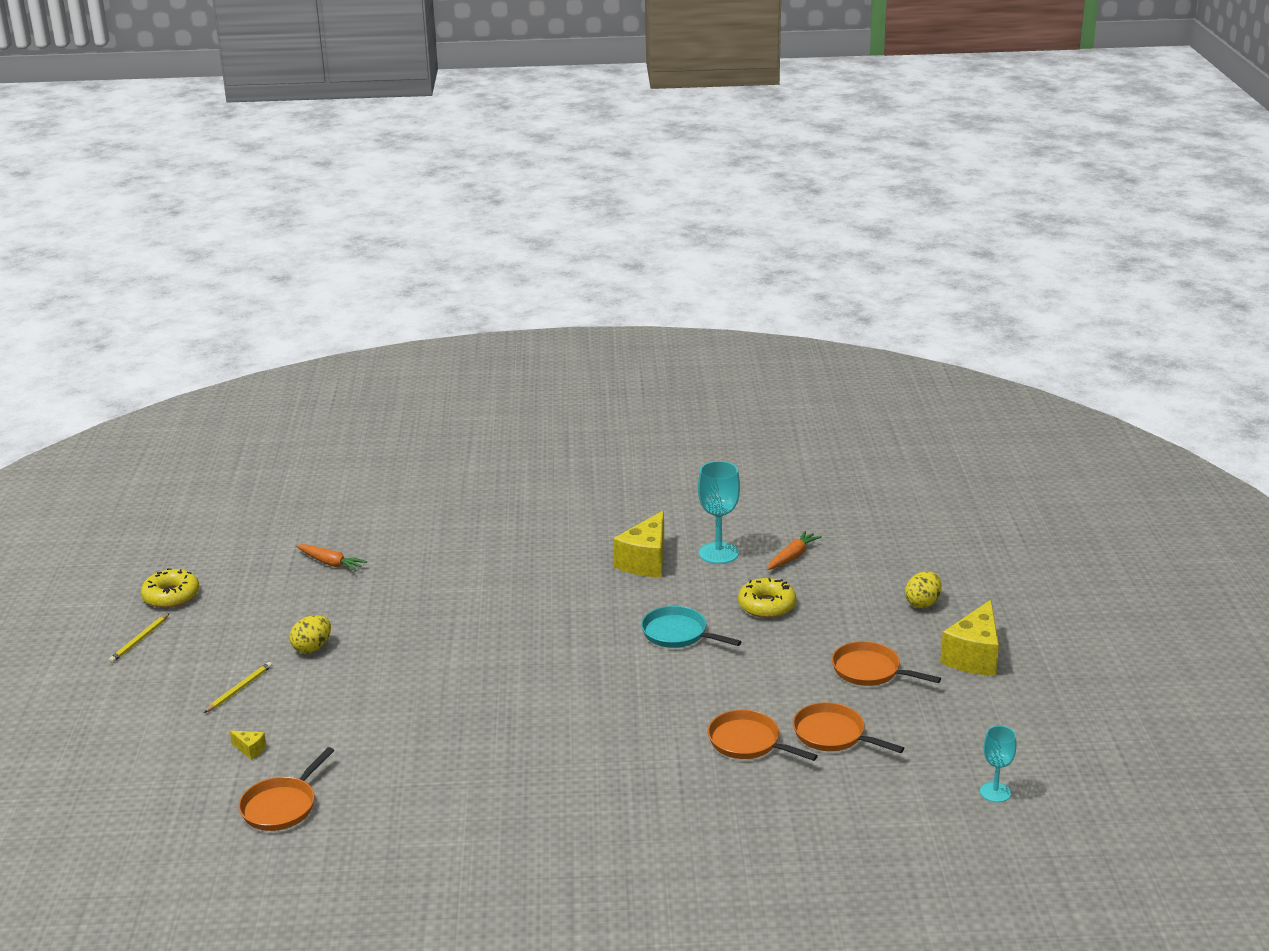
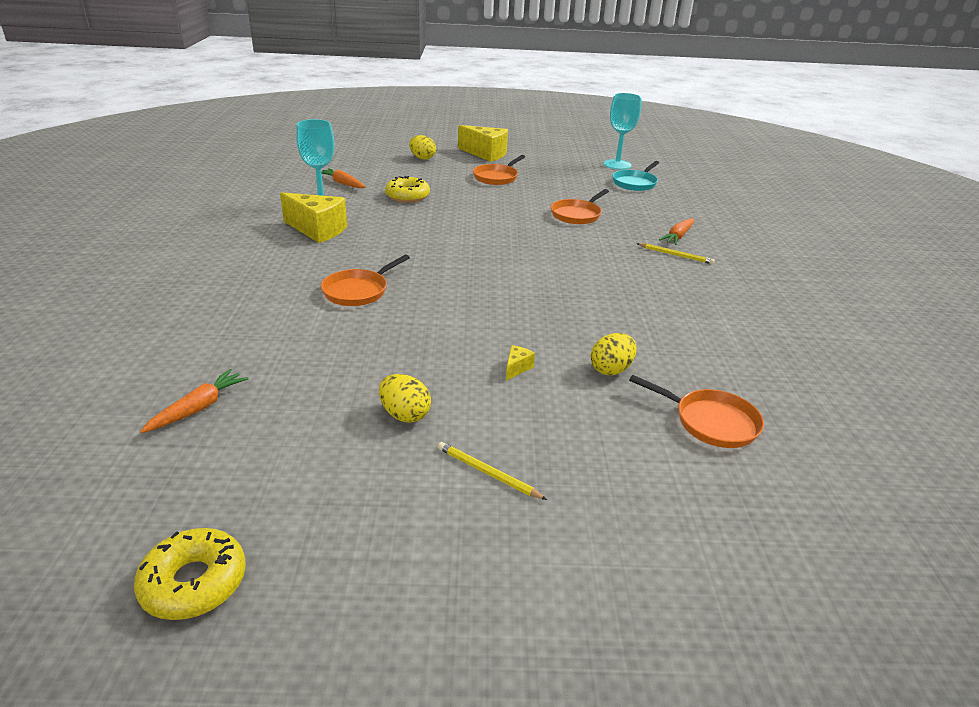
camera: 90 degrees left, 5 degrees up
(139, 640) = (326, 610): yellow pencil -> yellow pencil (676, 255)
(250, 750) = (616, 453): yellow cheese -> yellow cheese (517, 368)
(367, 753) = (611, 369): none -> yellow egg
(678, 634) = (436, 226): turquoise pan -> turquoise pan (635, 183)
(695, 831) = (678, 236): none -> orange carrot
(833, 735) = (567, 192): orange pan -> orange pan (358, 291)
(995, 792) = (617, 164): turquoise goblet -> turquoise goblet, size x1.62

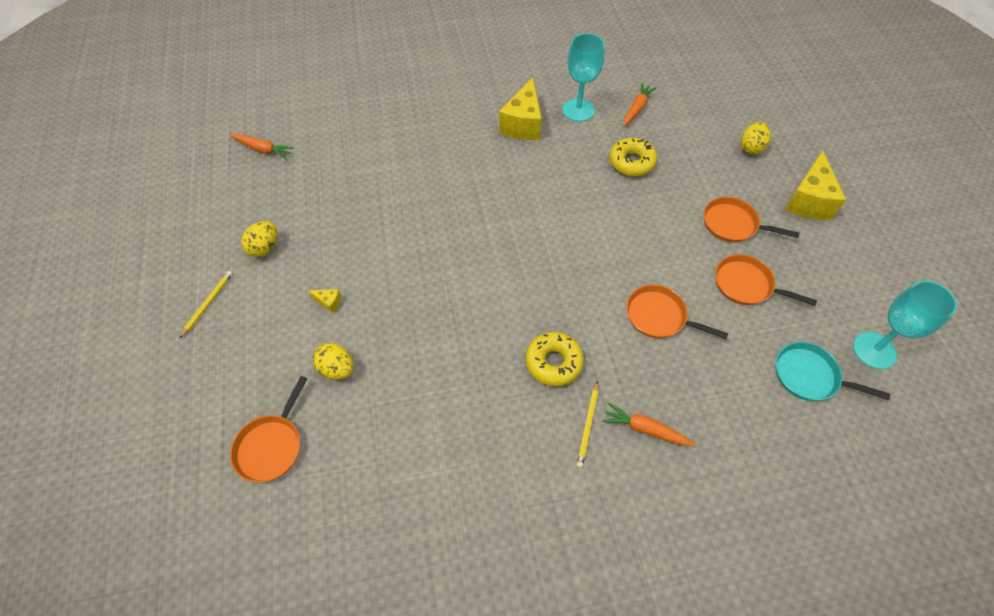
camera: 80 degrees right, 25 degrees up
(194, 582) = (130, 200): yellow donut -> yellow donut (553, 362)
(358, 291) = (423, 180): orange pan -> orange pan (746, 285)

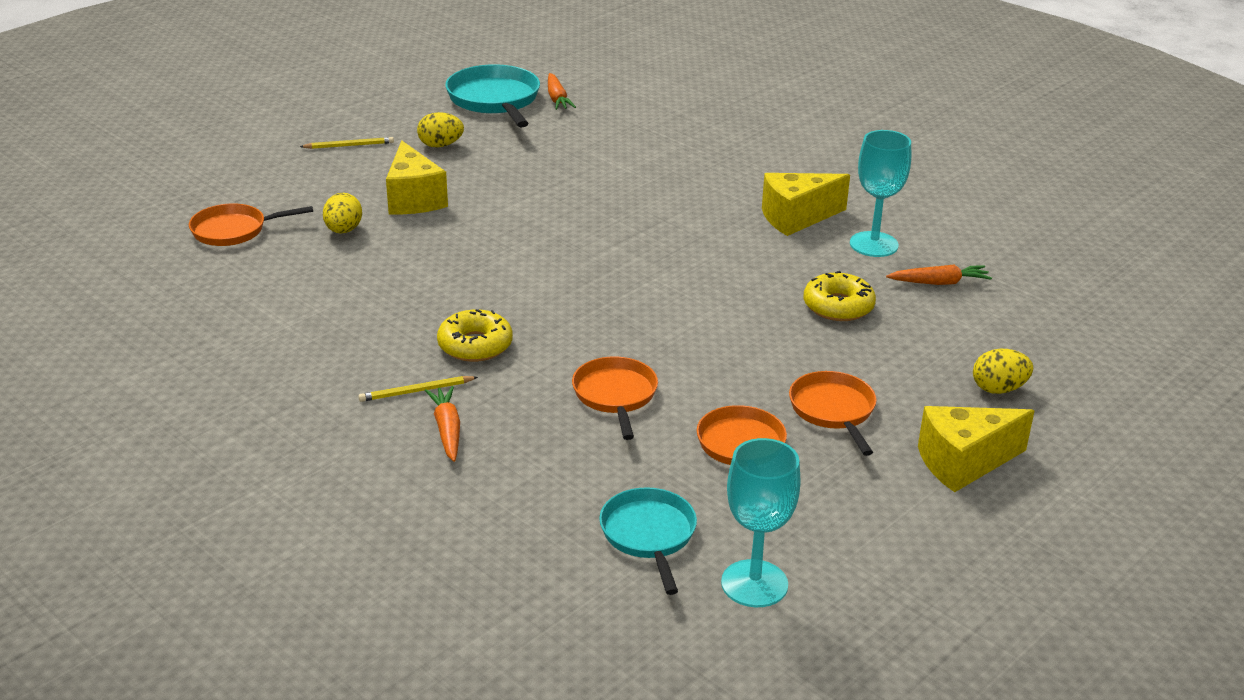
camera: 55 degrees right, 25 degrees down
(229, 183) = (495, 100): none -> turquoise pan
(329, 302) = (413, 199): yellow cheese -> yellow cheese, size x2.39

